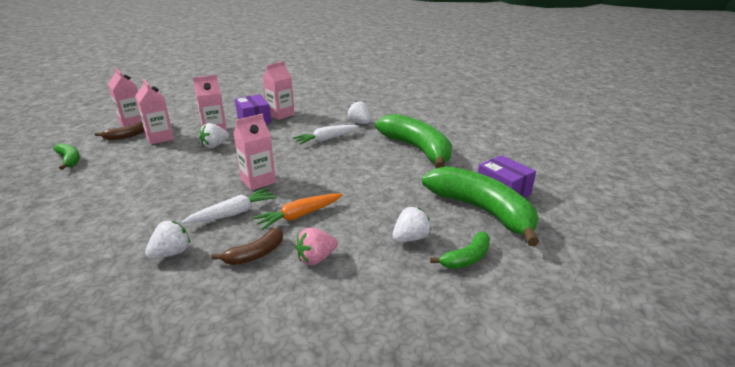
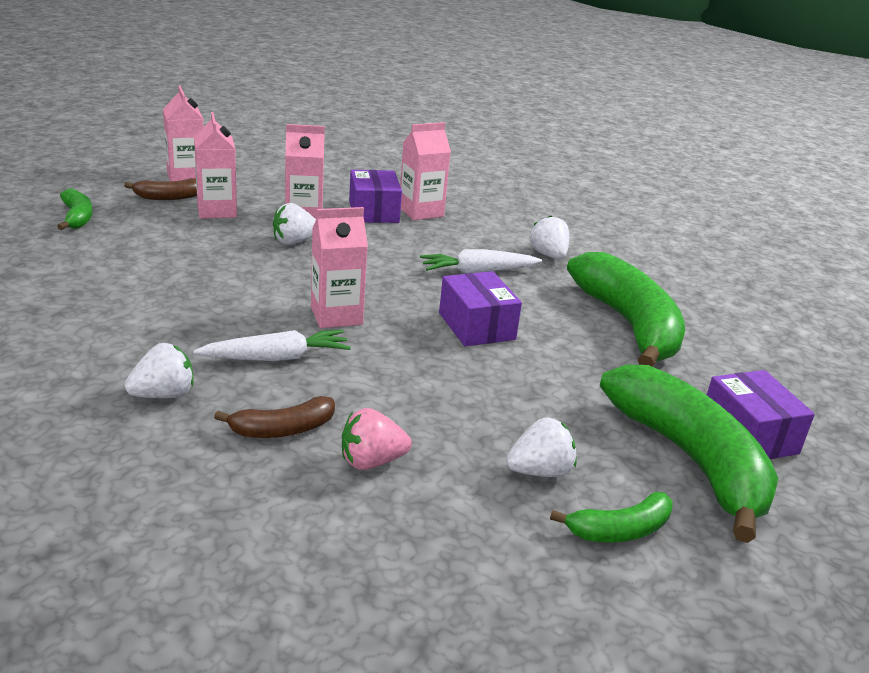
camera: 15 degrees right, 0 degrees up
(299, 216) = (376, 388): orange carrot -> none
(339, 168) = (476, 326): none -> purple box

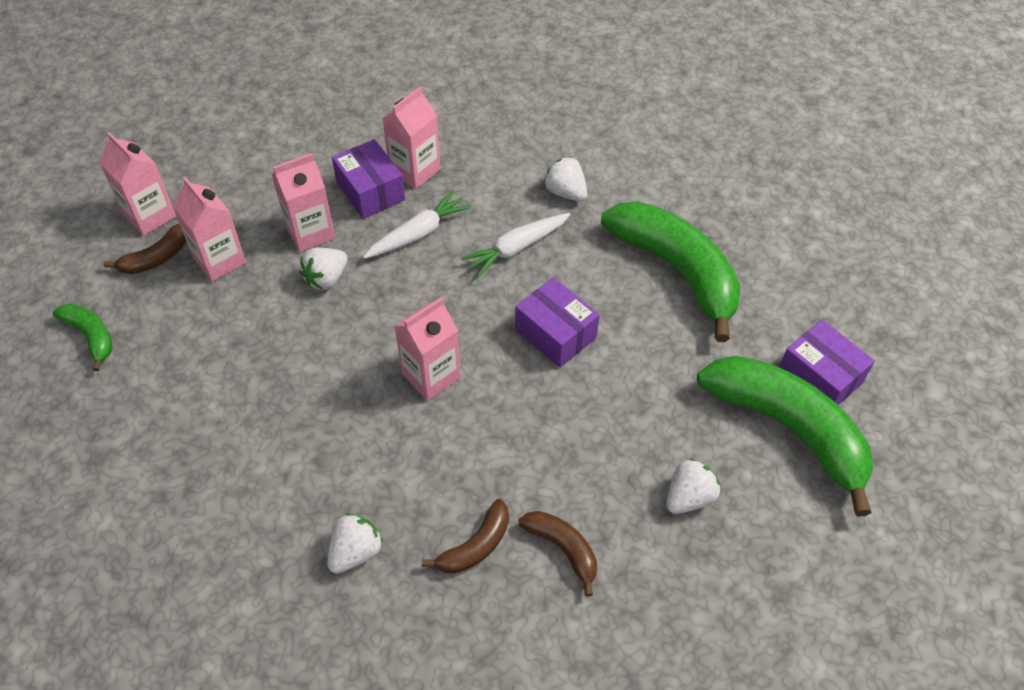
camera: 20 degrees left, 25 degrees up
(276, 358) = (415, 459): white carrot -> white carrot (418, 234)
(371, 462) = (563, 549): pink strawberry -> brown banana
(620, 530) = (770, 533): green banana -> none

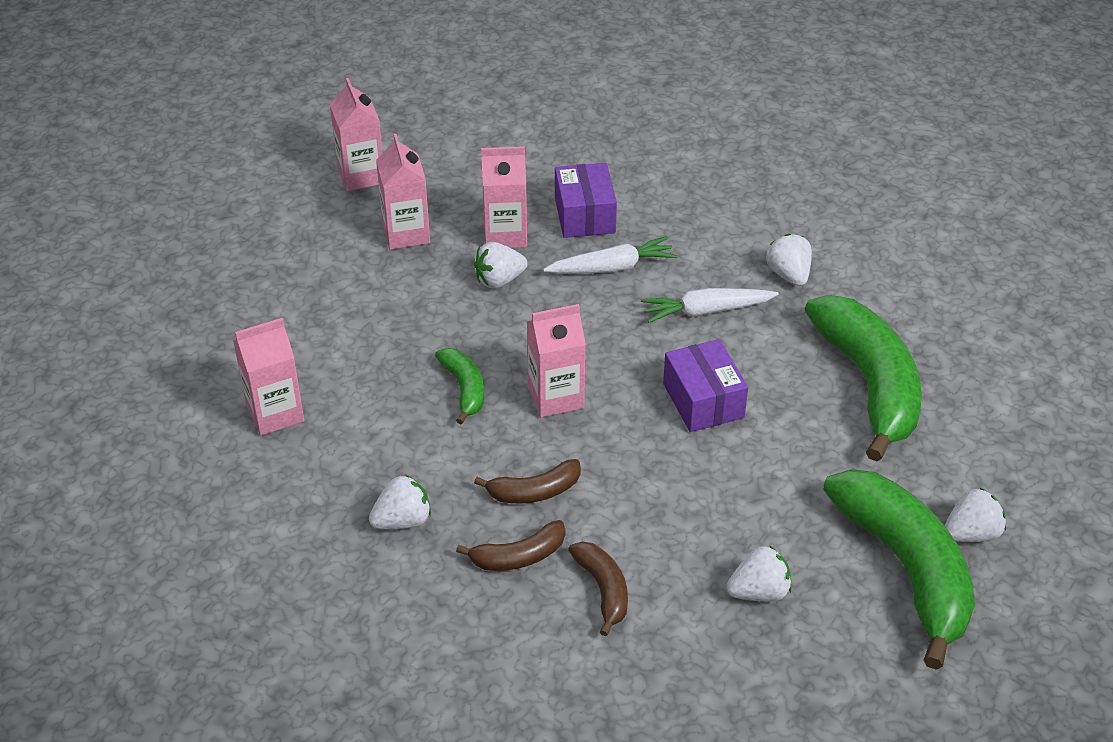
camera: 25 degrees right, 10 degrees down
(91, 336) = (257, 262): green banana -> green banana (464, 389)
(156, 258) = (349, 214): brown banana -> brown banana (534, 491)
(415, 171) = (640, 209): pink carton -> pink carton (275, 413)
(819, 377) = (971, 533): purple box -> white strawberry

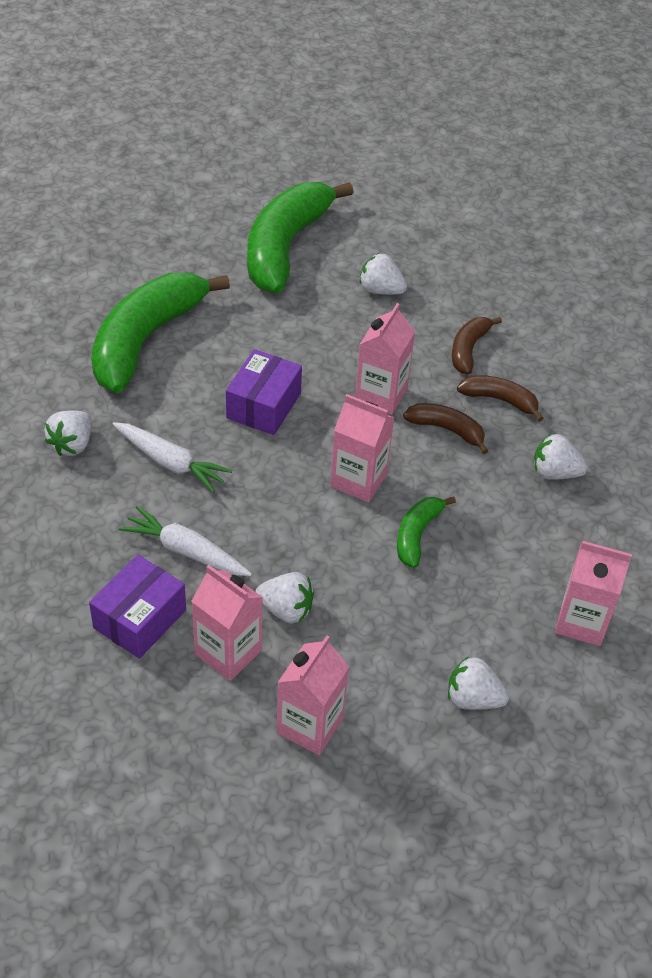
camera: 140 degrees left, 5 degrees up
(361, 175) = (278, 841): pink carton -> pink carton (381, 395)
(971, 533) = (224, 236): white strawberry -> white strawberry (473, 698)

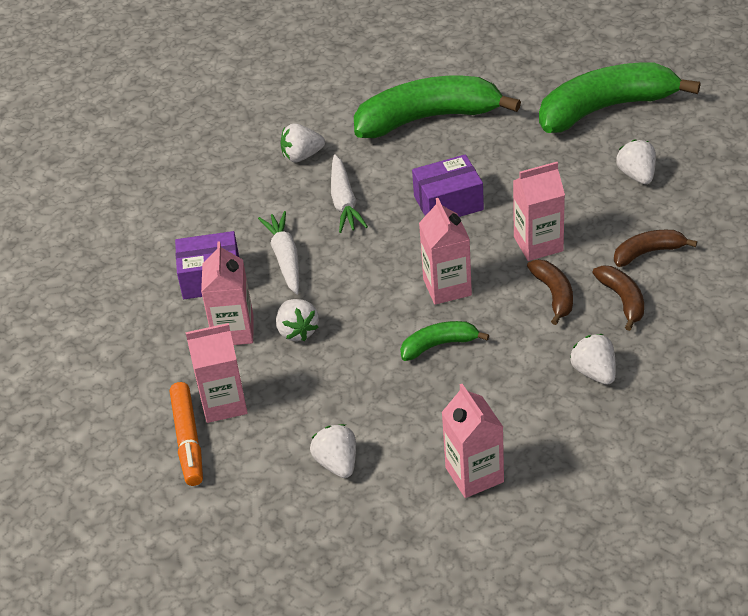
camera: 55 degrees right, 5 degrees down
(324, 784) = (188, 440): none -> orange marker

